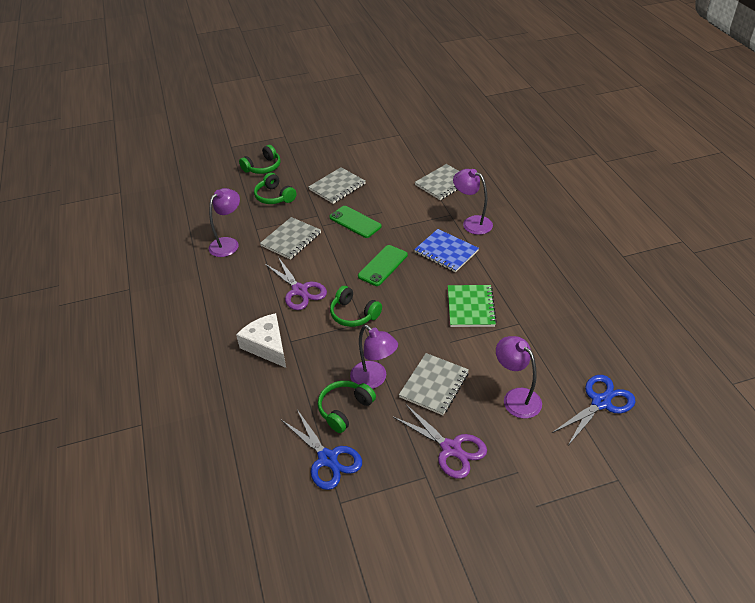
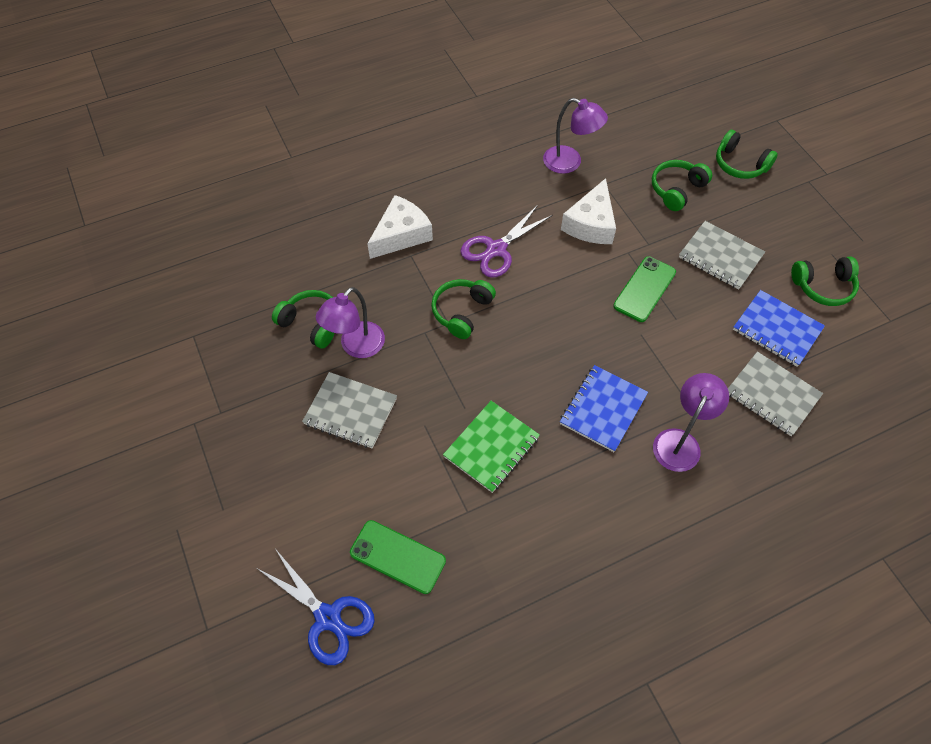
camera: 80 degrees right, 15 degrees up
(291, 239) = (591, 224): grey notebook -> white cheese
(328, 459) = (246, 317): blue scissors -> none
(370, 152) = (823, 287): none -> green headphones
(383, 265) = (558, 333): green phone -> green phone (397, 557)
(398, 174) = (777, 329): none -> blue notebook
(451, 449) = (256, 435): purple scissors -> none
(470, 307) = (491, 447): green notebook -> green notebook turned 45 degrees counterclockwise
(516, 397) = (333, 507): purple lamp -> none

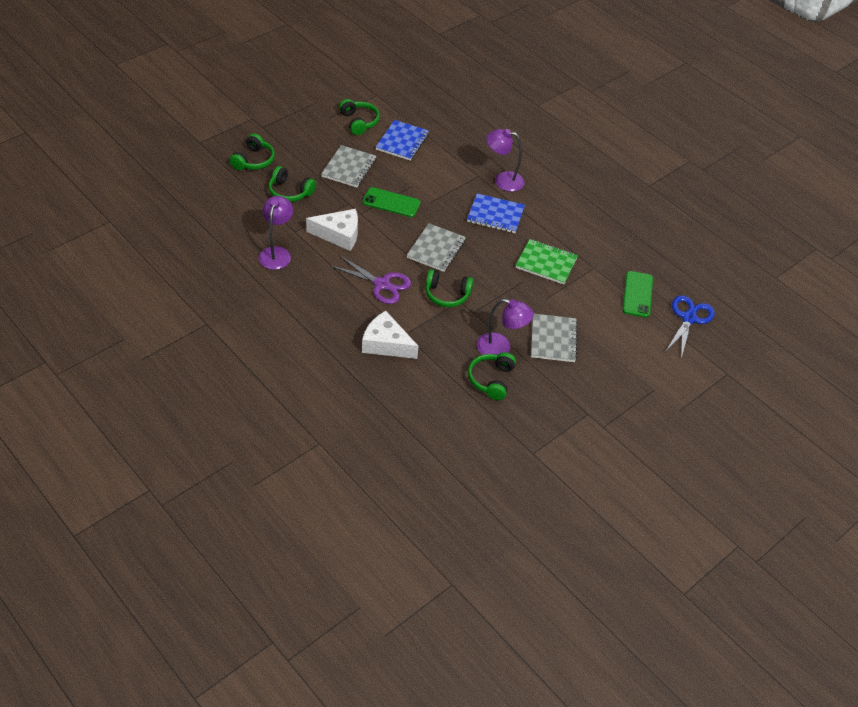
camera: 110 degrees left, 10 degrees down
(772, 395) = (453, 143): grey notebook -> grey notebook (436, 249)

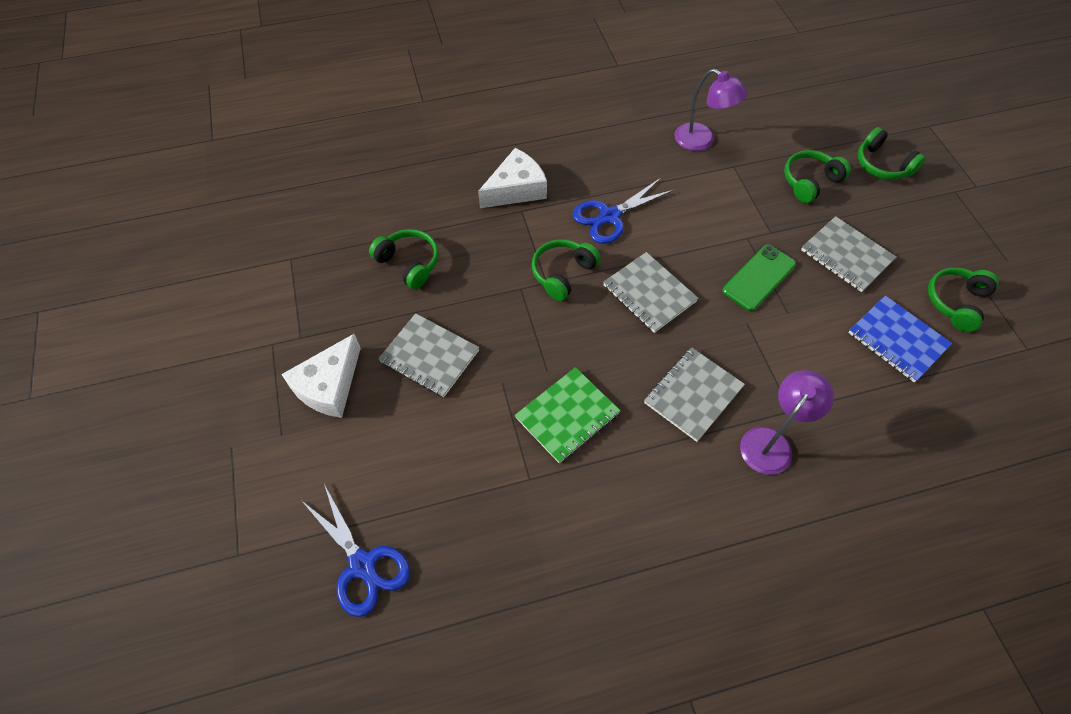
camera: 120 degrees right, 10 degrees up
(339, 235) = (713, 204): white cheese -> white cheese (329, 386)
(359, 122) = (956, 302): green headphones -> green headphones turned 120 degrees clockwise
(382, 284) = (609, 216): purple scissors -> blue scissors
(495, 215) = (693, 395): blue notebook -> grey notebook
(501, 348) = (448, 293): purple lamp -> none
(637, 294) = (447, 513): green phone -> none

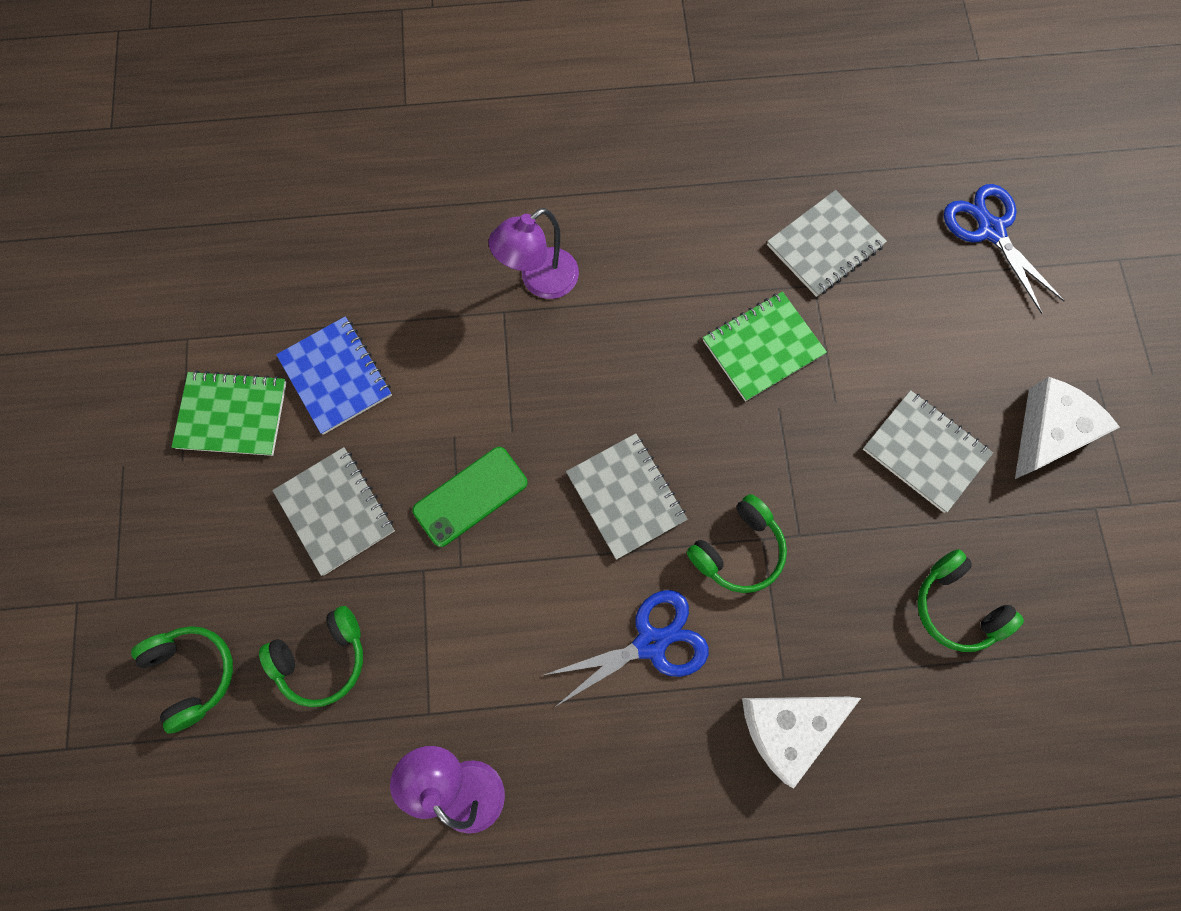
camera: 170 degrees left, 15 degrees up
(693, 395) = (610, 348): grey notebook -> grey notebook (825, 245)
(956, 302) = (232, 415): green headphones -> green notebook

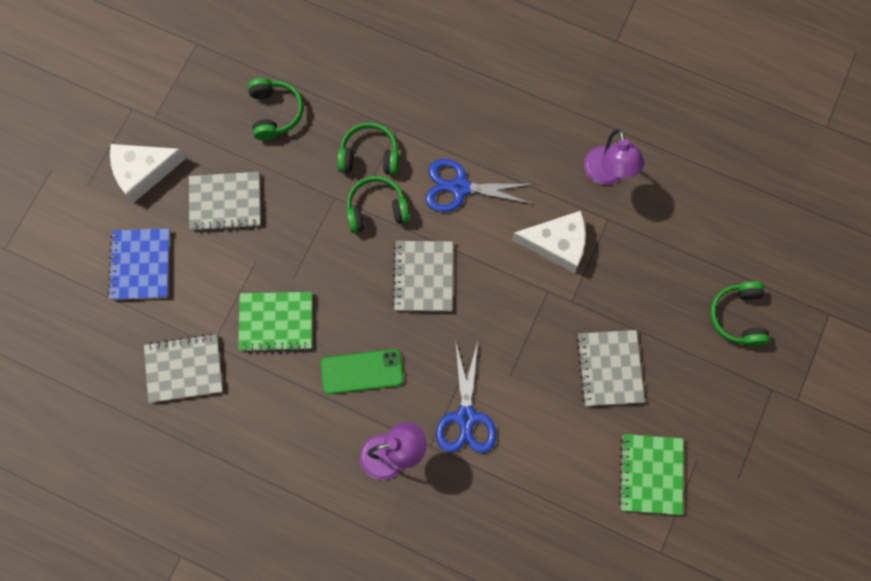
camera: 150 degrees left, 0 degrees up
(232, 415) = (650, 474): green notebook -> green notebook turned 60 degrees clockwise
(323, 658) = (656, 283): green headphones -> green headphones (369, 155)
(336, 376) = (568, 463): blue notebook -> blue notebook (140, 265)
(470, 496) = (519, 330): green phone -> green phone (361, 371)
(788, 727) = (411, 106): white cheese -> white cheese (556, 244)
(925, 452) = (225, 202): grey notebook -> grey notebook turned 75 degrees counterclockwise
(990, 230) = (68, 316): blue scissors -> blue scissors (466, 417)

